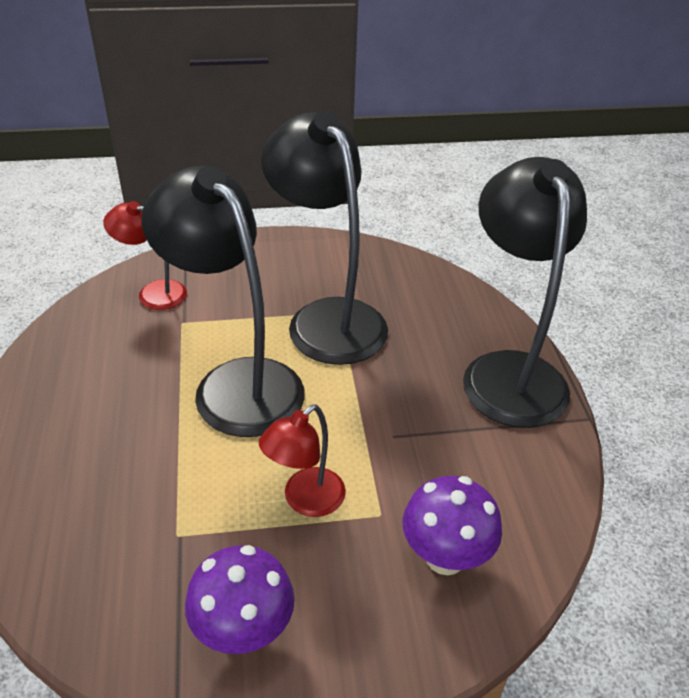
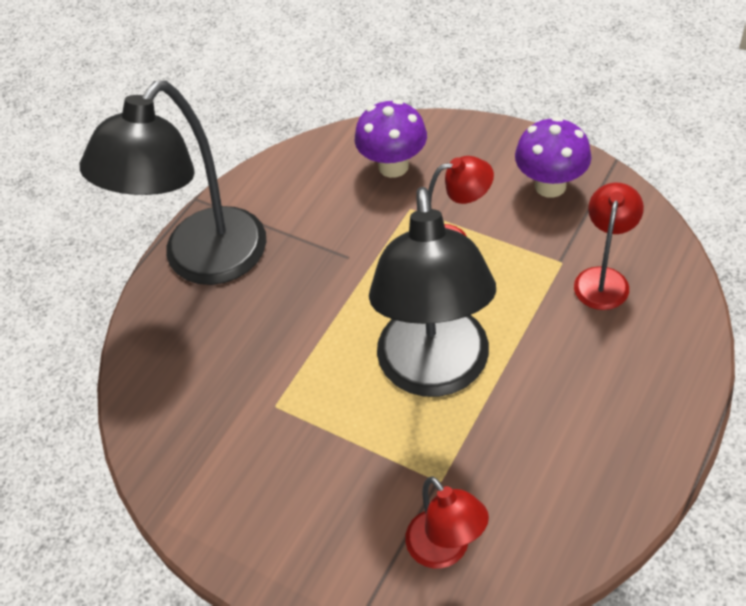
camera: 135 degrees left, 10 degrees up
(122, 538) = (603, 279): none -> red lamp
(327, 318) = (293, 403): black lamp -> none

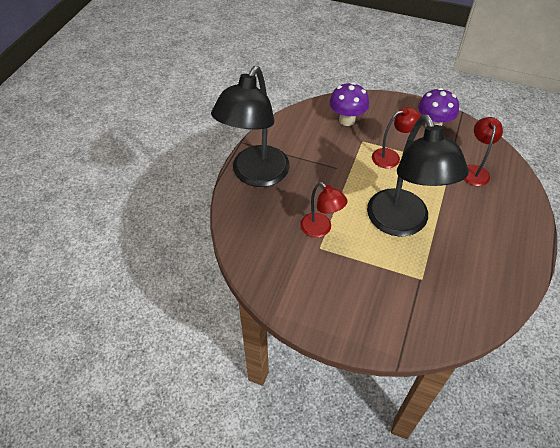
camera: 15 degrees left, 0 degrees up
(445, 550) = (435, 314): red lamp -> red lamp (320, 229)

